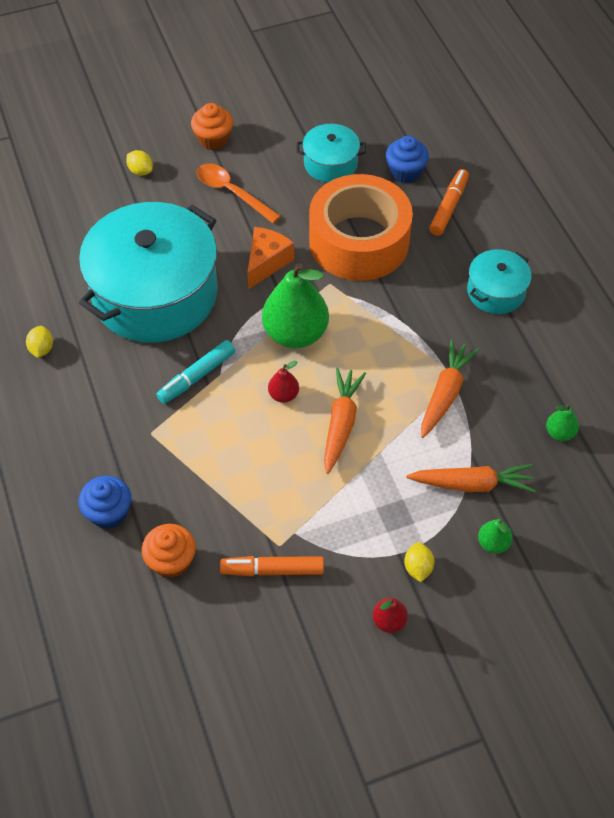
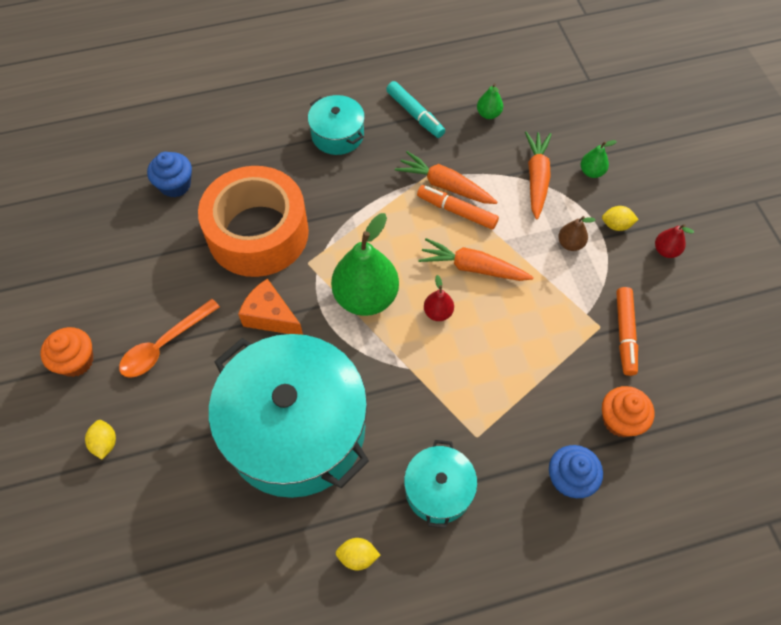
camera: 85 degrees left, 5 degrees up
(140, 171) = (105, 443): yellow lemon -> yellow lemon turned 60 degrees counterclockwise
(197, 376) = (410, 390): turquoise marker -> turquoise marker (415, 114)
(330, 164) = (146, 248): turquoise pot -> turquoise pot (438, 490)
(384, 518) = (570, 244): none -> brown pear
(448, 207) = (230, 156): orange marker -> orange marker (457, 211)

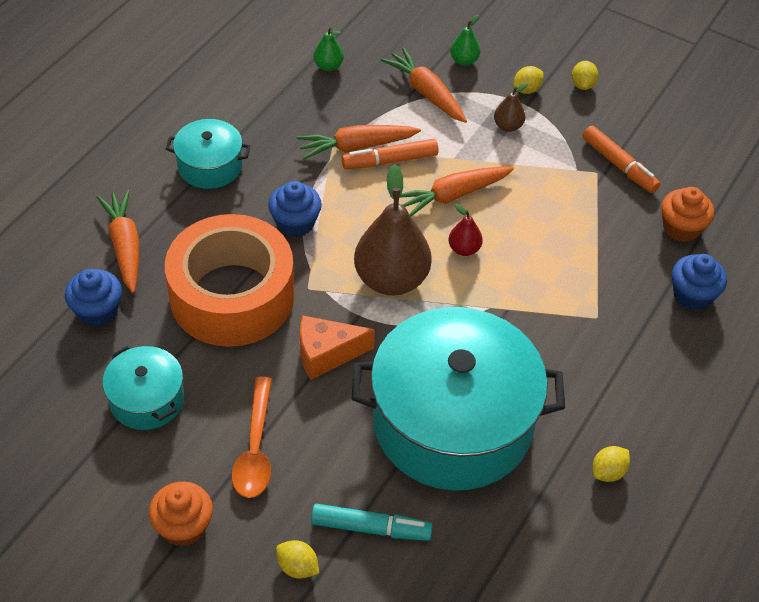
camera: 45 degrees left, 10 degrees down
(233, 154) = (125, 246): none -> orange carrot
(348, 211) = (295, 223): none -> blue cupcake
(366, 297) = (391, 279): green pear -> brown pear
(415, 114) = (262, 105): turquoise marker -> turquoise marker (370, 528)
(438, 490) = (612, 377): turquoise pot -> turquoise pot (147, 399)
(666, 250) = (582, 85): red pear -> yellow lemon

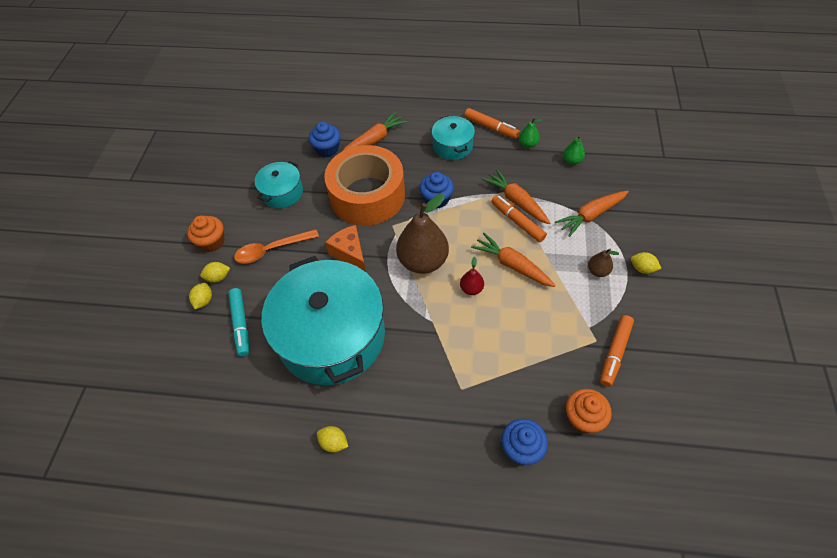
camera: 70 degrees right, 5 degrees up
(207, 112) = (491, 127): none -> orange marker
(426, 92) = (590, 216): orange carrot -> orange carrot turned 150 degrees counterclockwise
(464, 61) = (638, 223): green pear -> green pear (528, 144)
(582, 85) = (677, 300): yellow lemon -> yellow lemon (218, 277)

